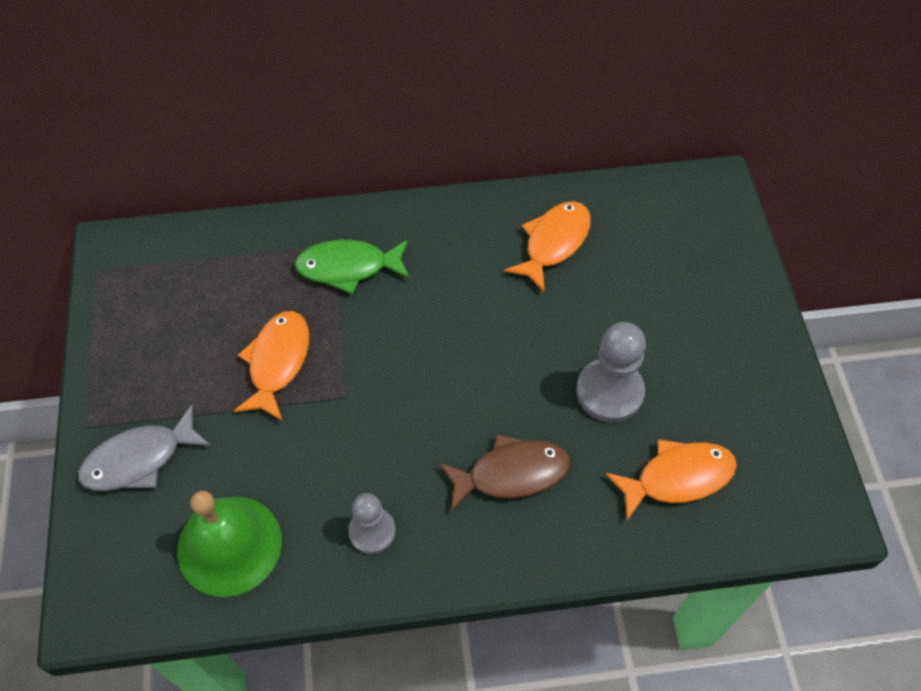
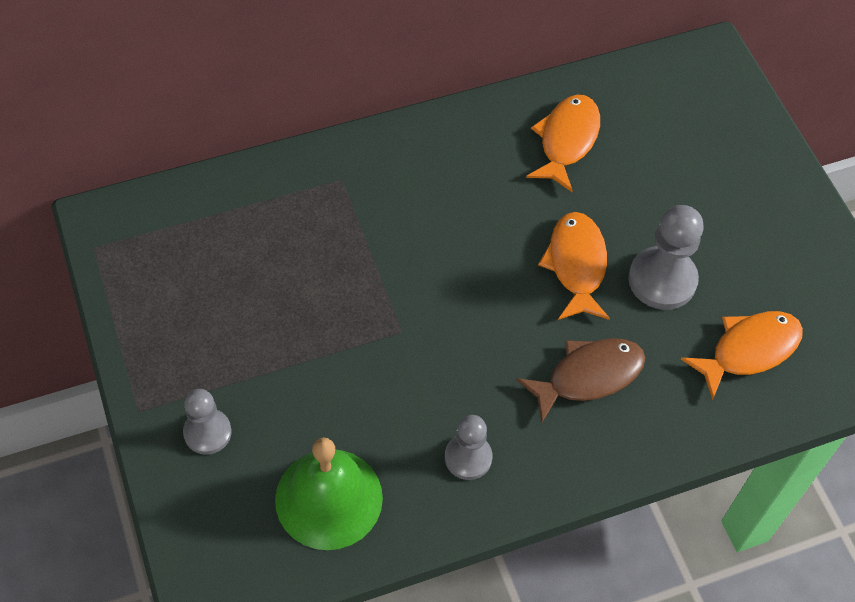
camera: 15 degrees left, 0 degrees up
(139, 459) = (207, 432): grey fish -> grey pawn
(277, 362) = (320, 309): orange fish -> orange fish (576, 265)
(348, 267) = (363, 200): green fish -> none

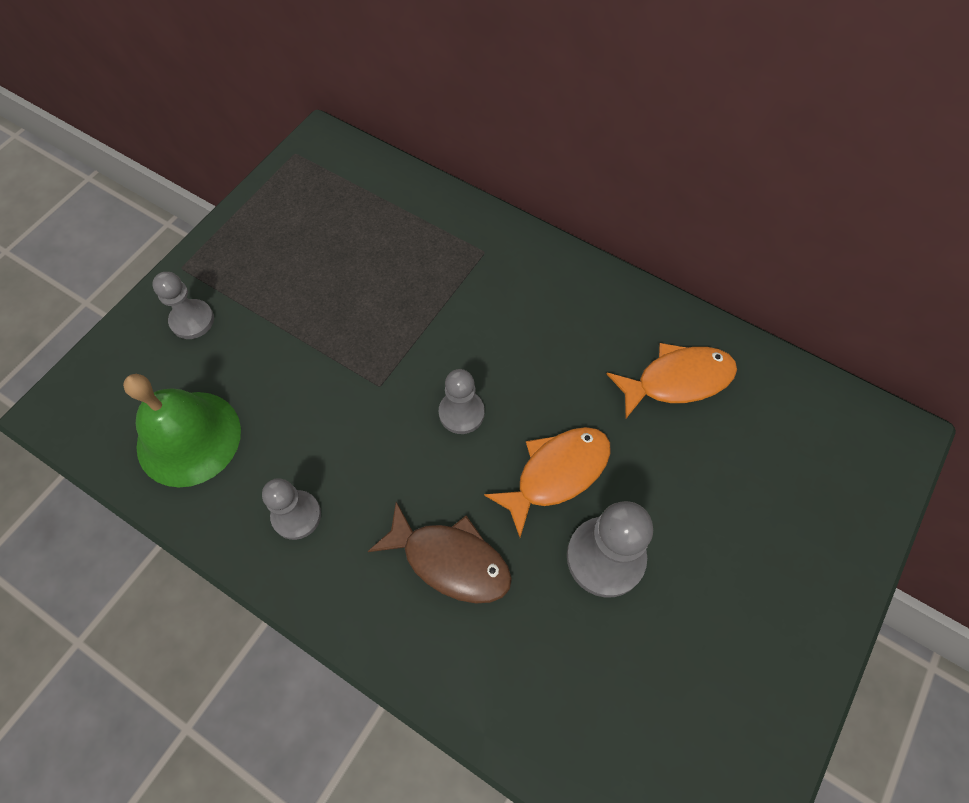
camera: 55 degrees right, 5 degrees up
(475, 291) = (461, 413): none -> grey pawn
(749, 350) = (597, 692): orange fish -> none

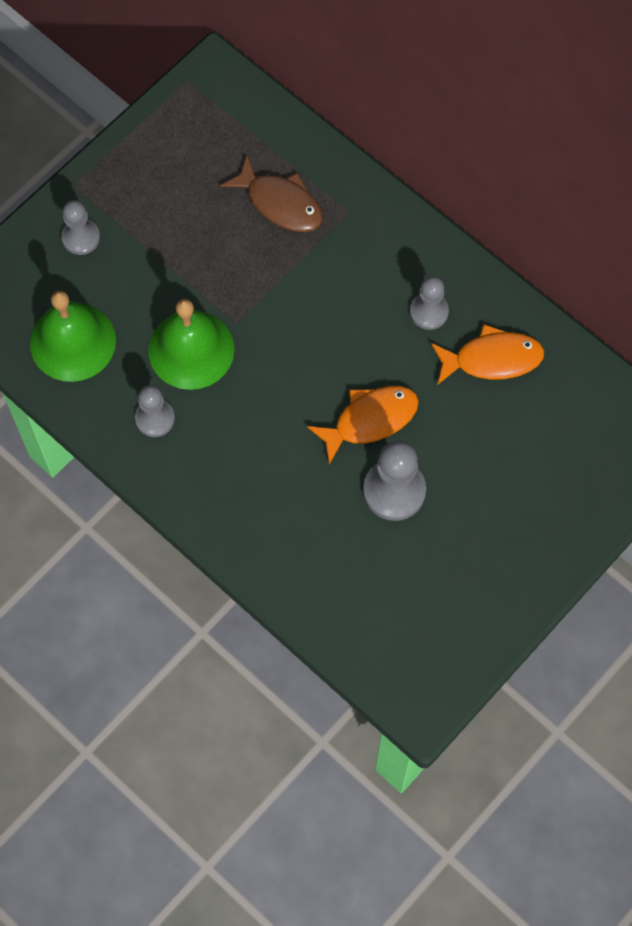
camera: 10 degrees right, 5 degrees up
(331, 424) = (191, 349): none -> green bell
(450, 560) = (271, 472): brown fish -> brown fish (280, 203)
(461, 413) = (301, 357): grey pawn -> grey pawn (429, 312)

